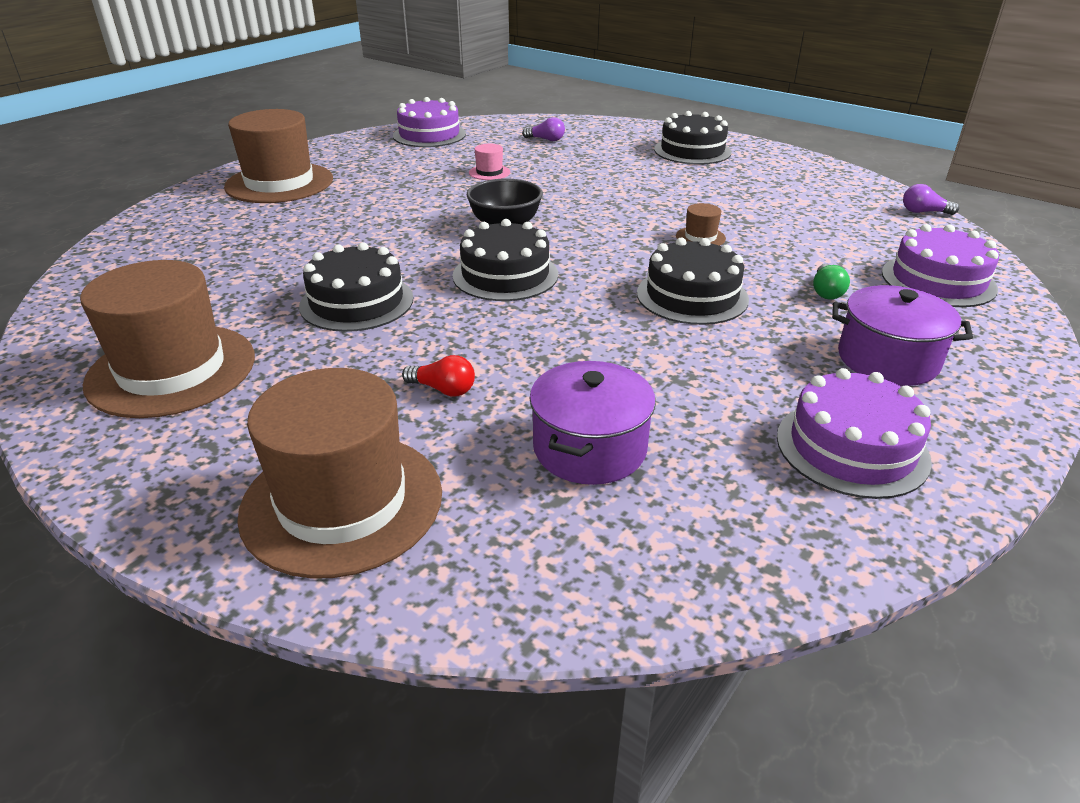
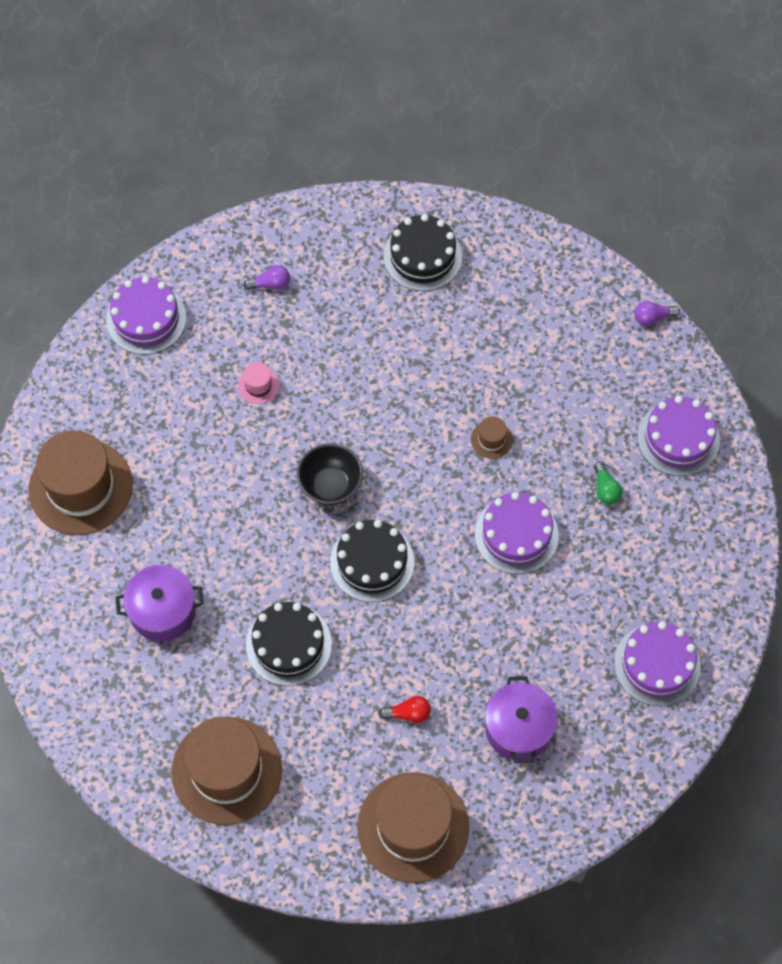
camera: 25 degrees left, 30 degrees up
(692, 296) = (516, 535): black cake -> purple cake
(887, 359) = (661, 562): purple pot -> purple pot (162, 611)

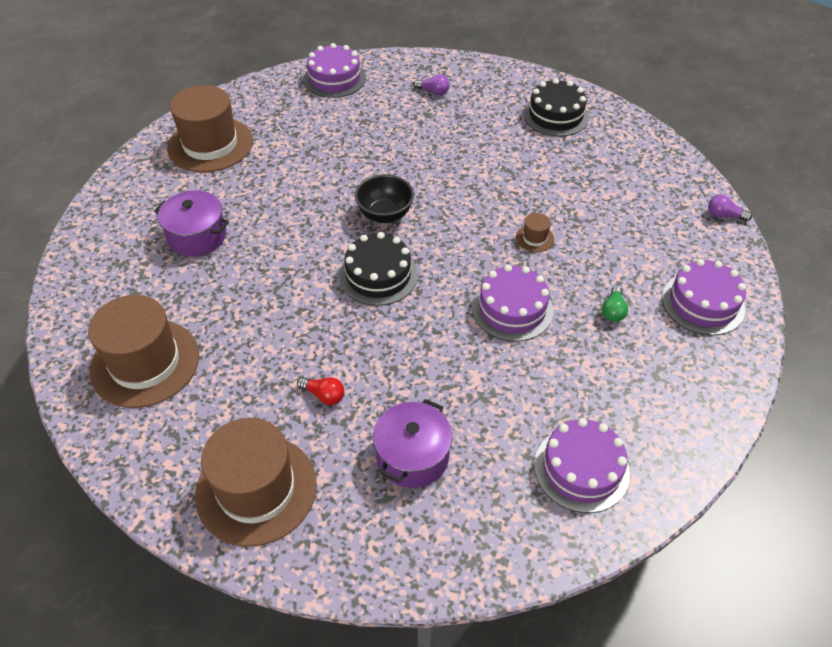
camera: 30 degrees right, 15 degrees down
(258, 385) = (380, 139): pink hat -> none
(288, 644) = (269, 299): black cake -> none

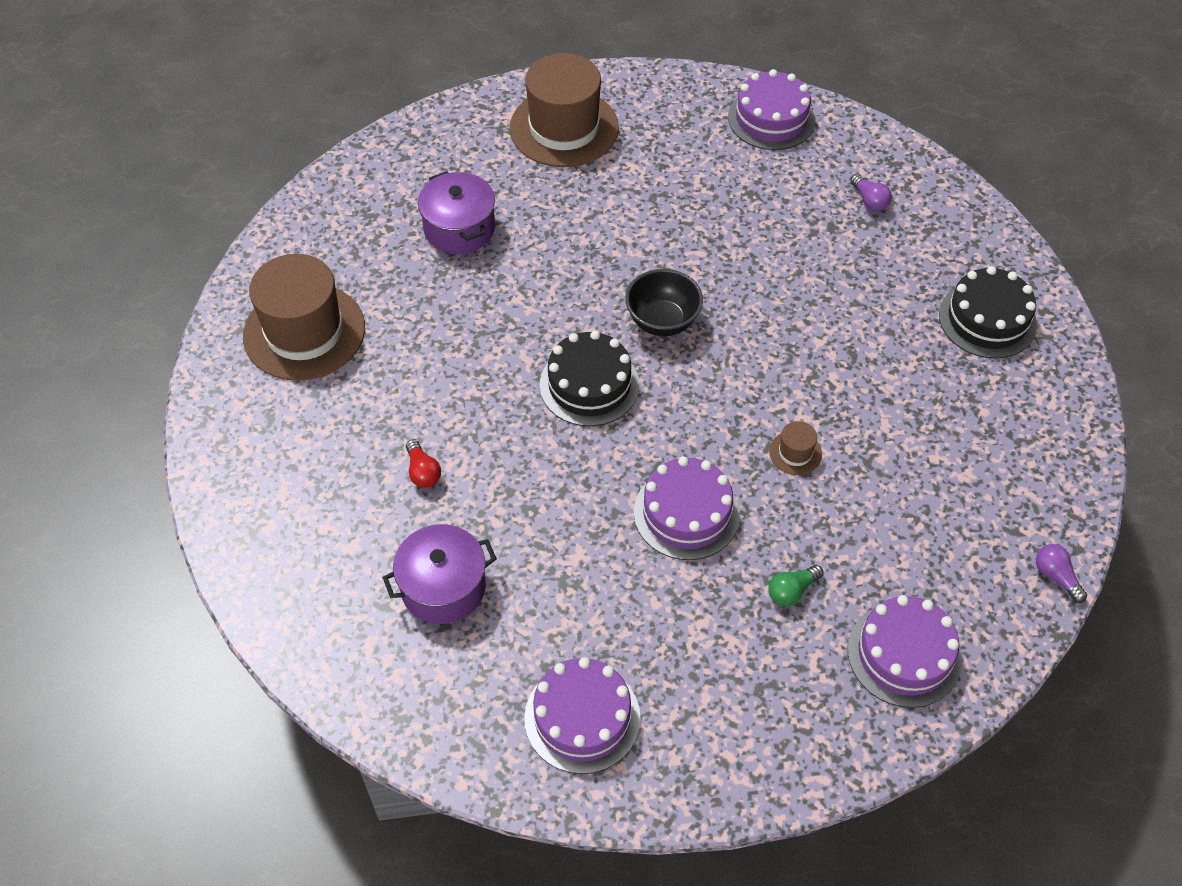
camera: 40 degrees right, 5 degrees up
(256, 489) = (289, 516): brown hat -> none

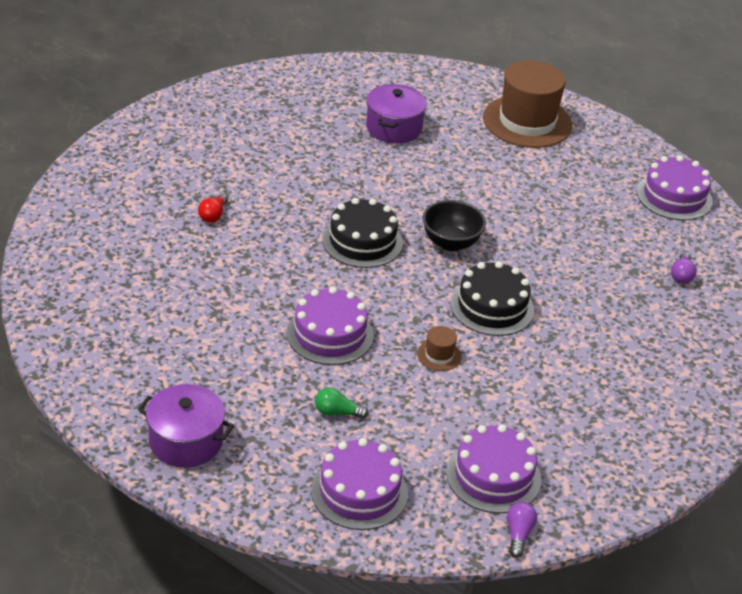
camera: 40 degrees right, 15 degrees down
(304, 332) = (242, 118): brown hat -> none
(443, 587) = (150, 268): purple pot -> purple pot (186, 441)
(582, 718) = (136, 374): purple cake -> purple cake (493, 476)
(987, 319) = (674, 384): black cake -> black cake (492, 307)

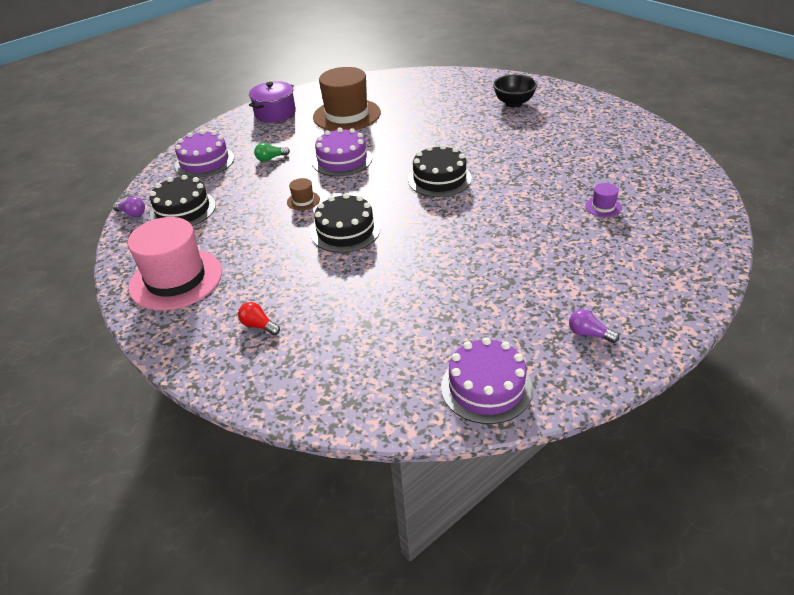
camera: 110 degrees right, 0 degrees up
(213, 215) = (479, 124): red light bulb -> red light bulb (259, 326)
(337, 412) = (270, 158): green light bulb -> green light bulb turned 135 degrees counterclockwise
(394, 128) = (603, 207): purple pot -> purple hat
(451, 243) = (430, 220): black bowl -> black bowl (514, 103)
(493, 476) = (183, 210): purple cake -> black cake
(527, 121) = (629, 293): brown hat -> brown hat (346, 115)
(632, 436) = (176, 279): none -> pink hat
(681, 275) = (350, 358): purple light bulb -> purple light bulb (589, 334)

